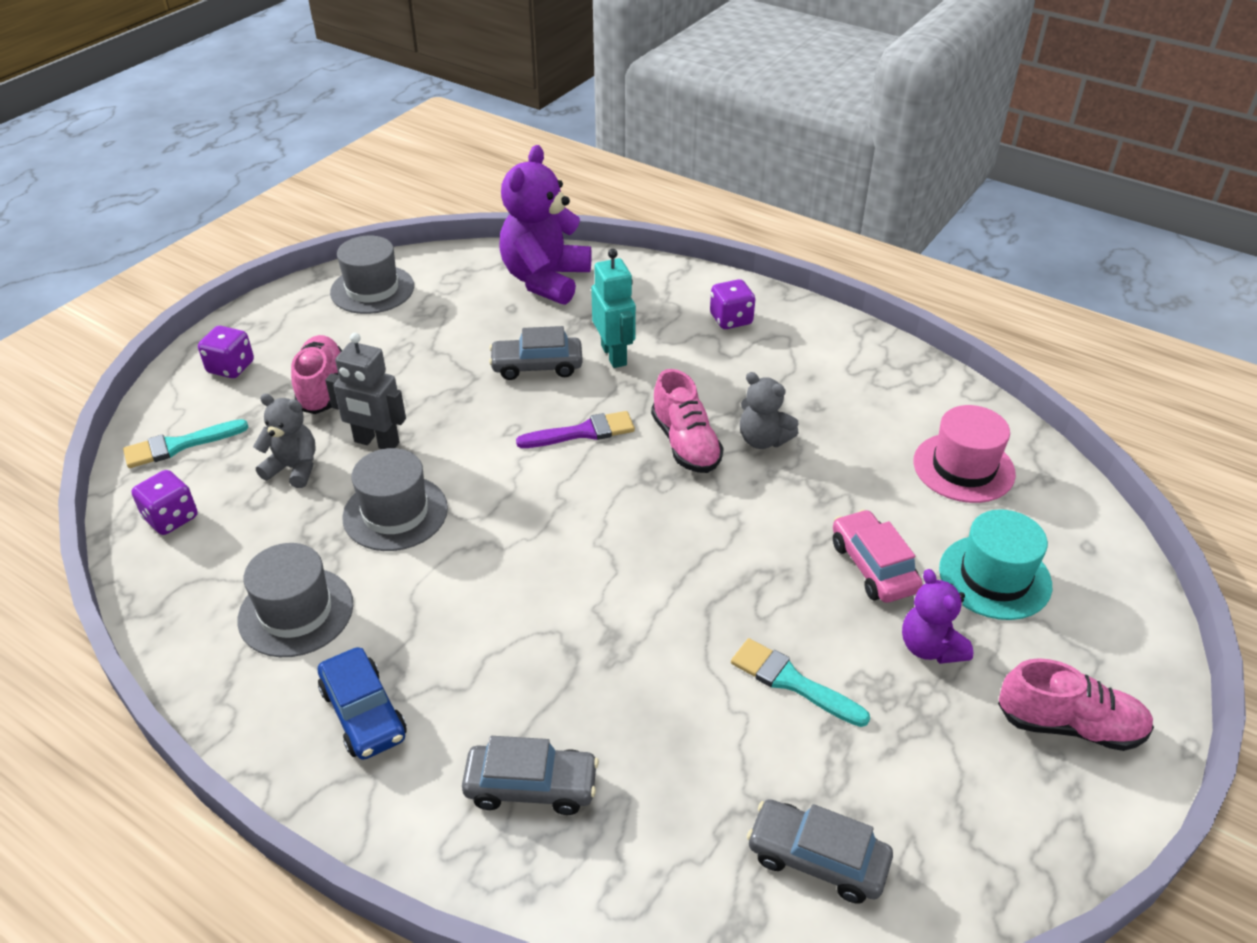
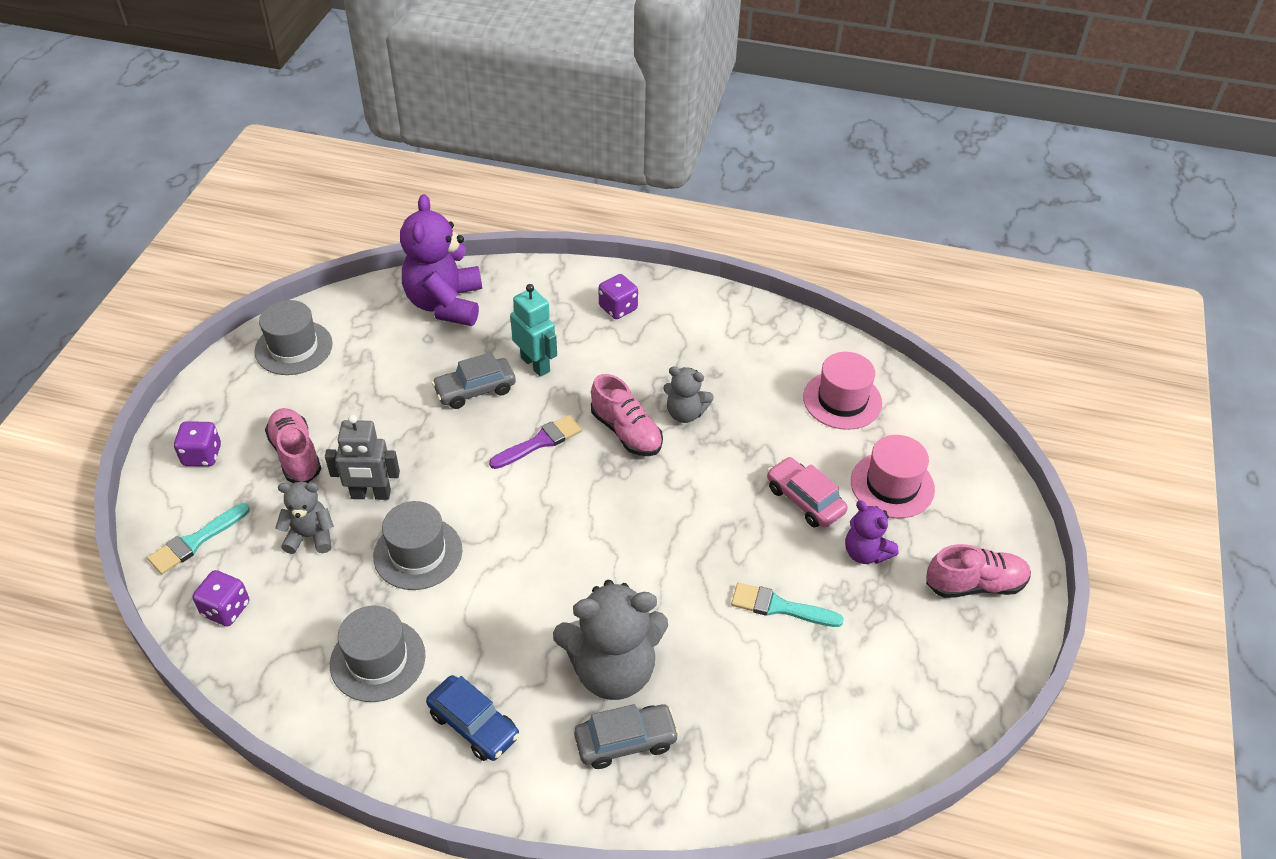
camera: 20 degrees left, 5 degrees up
(553, 698) = (613, 670): none -> grey teddy bear
(817, 859) = (842, 730): grey car -> none
(994, 577) = (892, 485): turquoise hat -> pink hat

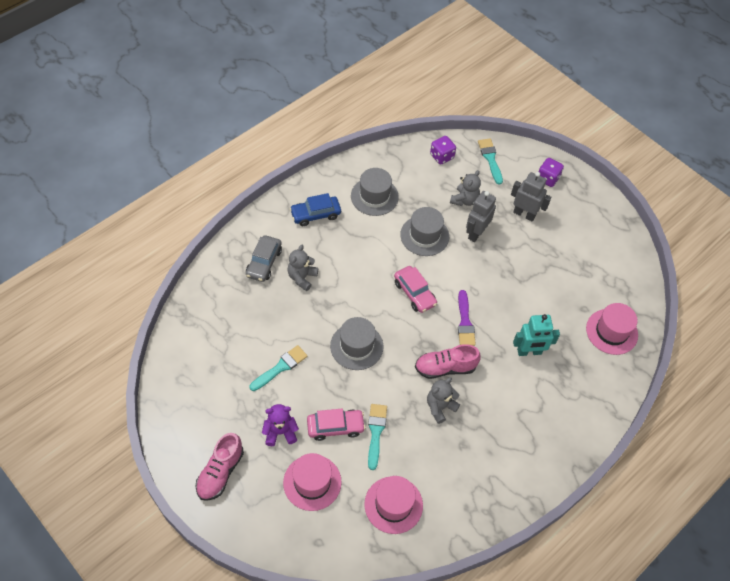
camera: 120 degrees right, 10 degrees up
(293, 348) = (611, 243): grey hat -> grey hat (356, 346)
(296, 455) = (524, 214): pink shoe -> grey robot
(445, 304) = (611, 331): purple teddy bear -> pink hat
(475, 390) = (525, 311): grey car -> none
(534, 516) = (414, 293): none -> pink car
(613, 670) = (302, 277): grey teddy bear -> grey teddy bear, size x0.54
(618, 308) = (555, 425): purple dice -> none
(774, 457) = (376, 432): none -> turquoise brush

